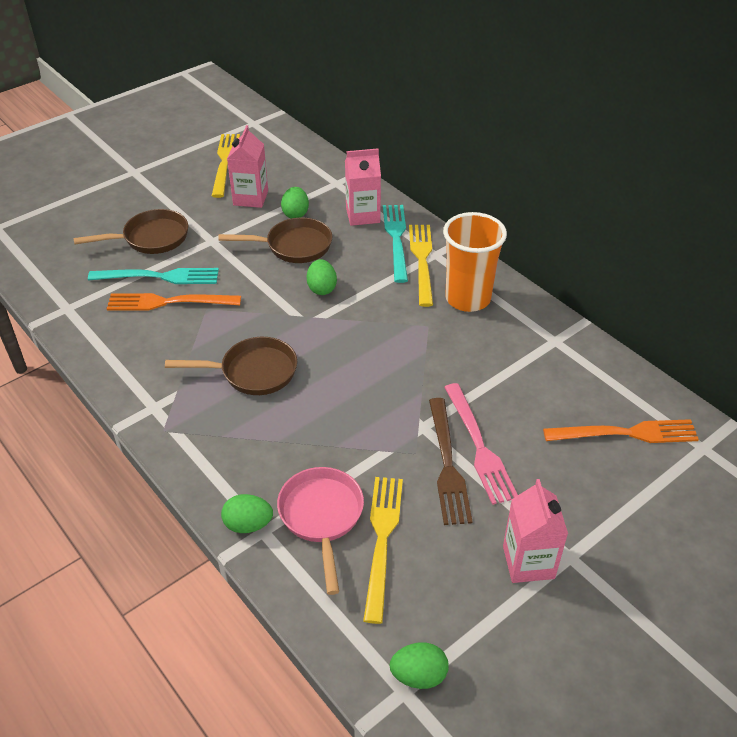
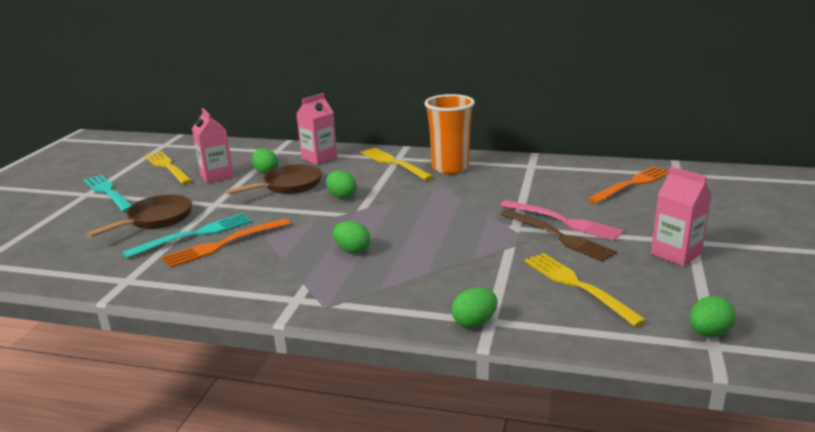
camera: 35 degrees left, 20 degrees down
(253, 372) = (352, 250): brown pan -> green egg
(321, 517) = (520, 294): pink pan -> none
(396, 238) = (360, 160): turquoise fork -> turquoise fork (107, 192)

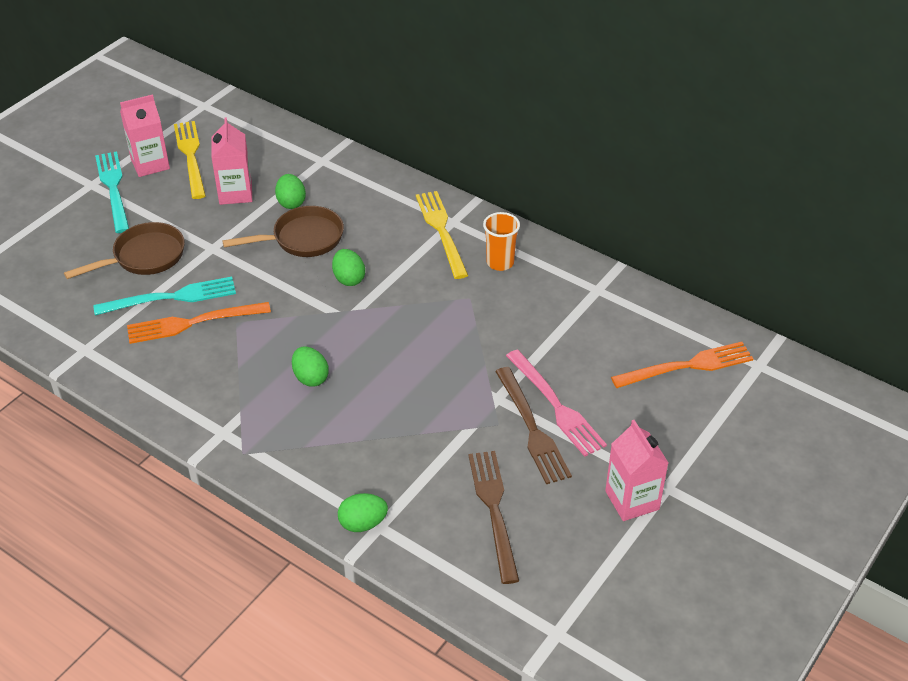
camera: 20 degrees right, 20 degrees up
(319, 158) = (363, 192): pink carton -> pink carton (150, 164)
(450, 168) = (500, 262): orange cup -> orange cup, size x0.59
(576, 285) = (493, 509): yellow fork -> brown fork
(708, 333) = (565, 617): green egg -> none

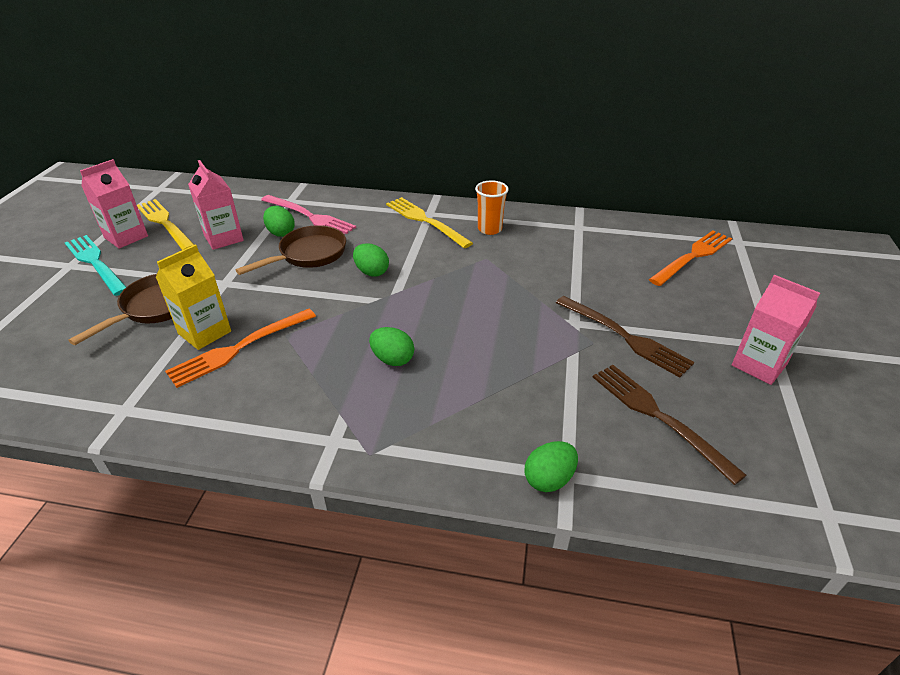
camera: 25 degrees left, 5 degrees down
(172, 297) = (204, 332): turquoise fork -> yellow carton
(557, 406) = (628, 313): pink fork -> pink fork (310, 217)

